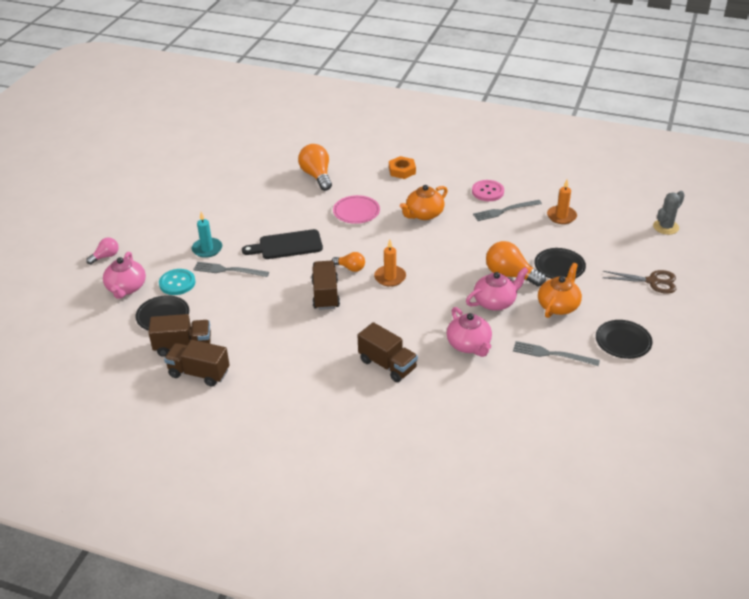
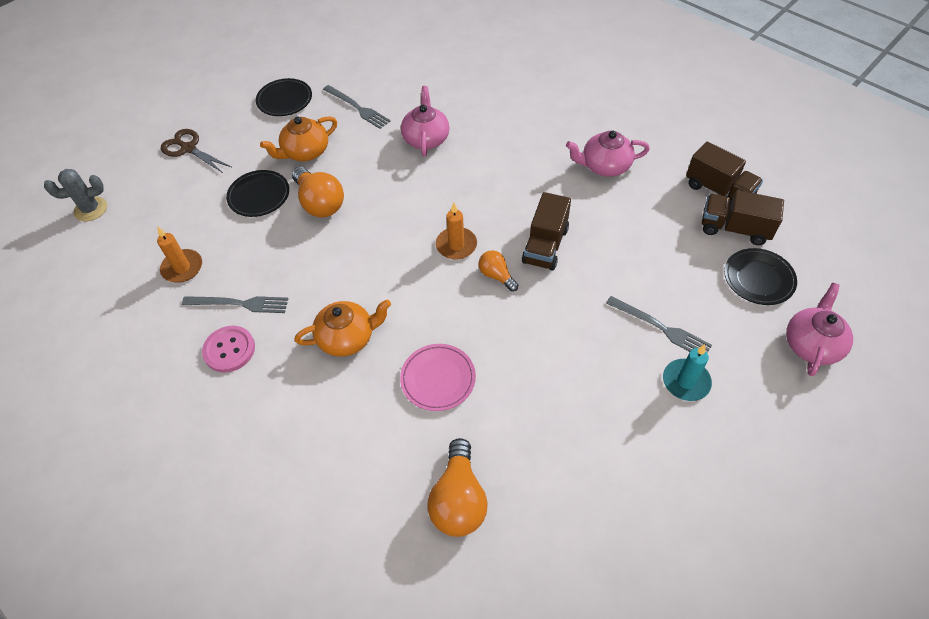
camera: 155 degrees left, 15 degrees up
(106, 256) = (850, 423): pink light bulb -> none
(177, 283) = (736, 329): turquoise button -> none
(287, 245) = (566, 346): black cutting board -> none
(387, 365) = (517, 142): brown truck -> none
(402, 170) = (313, 454): orange nut -> none
(495, 302) = (363, 176): pink teapot -> pink teapot (604, 166)

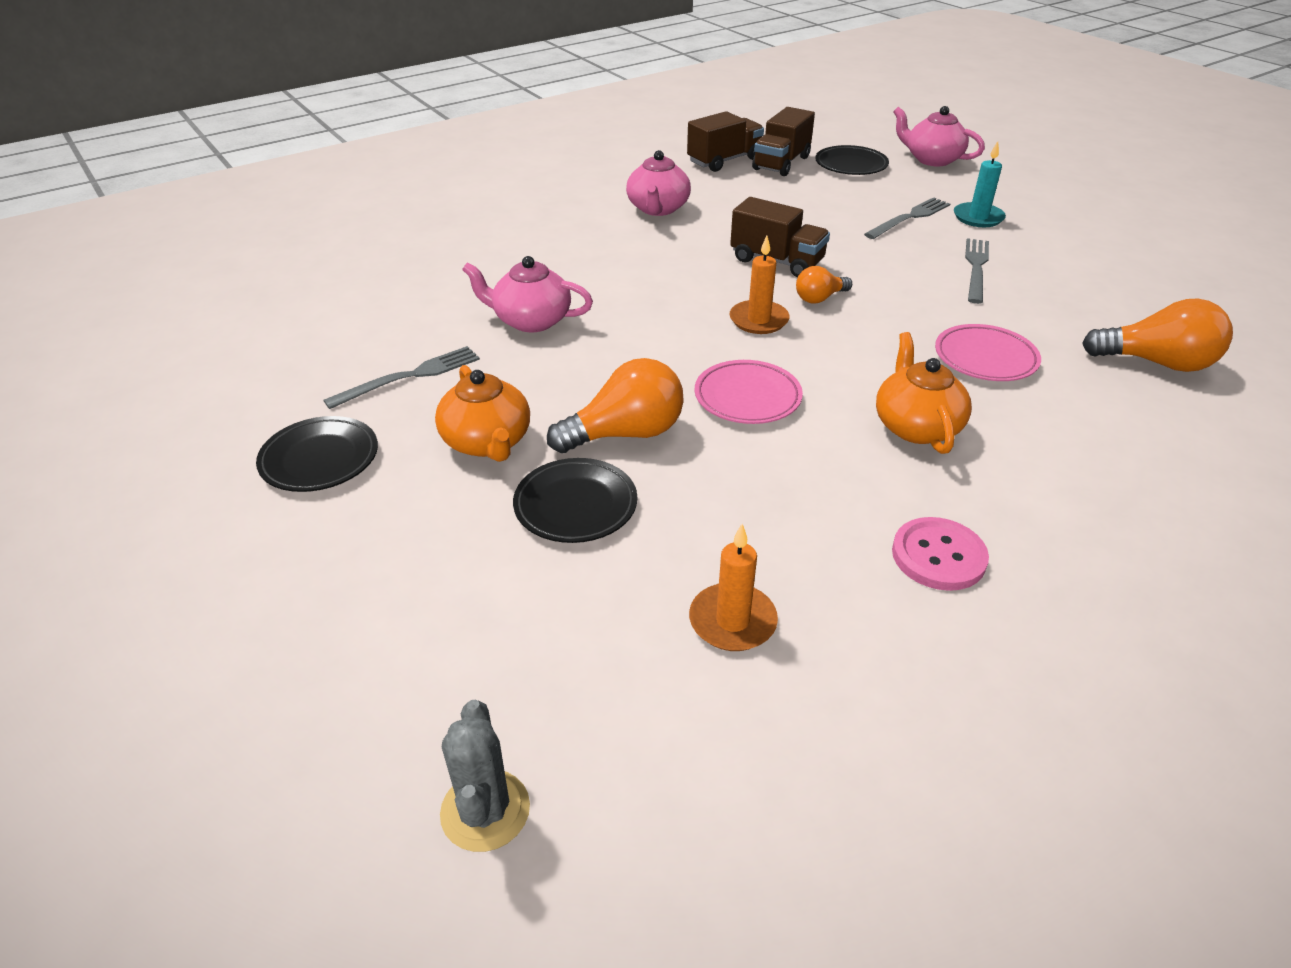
camera: 80 degrees left, 15 degrees down
(188, 148) = (371, 611): brown scissors -> none
(239, 304) = (837, 540): grey fork -> grey fork (976, 268)
(364, 250) = (747, 397): none -> pink plate

